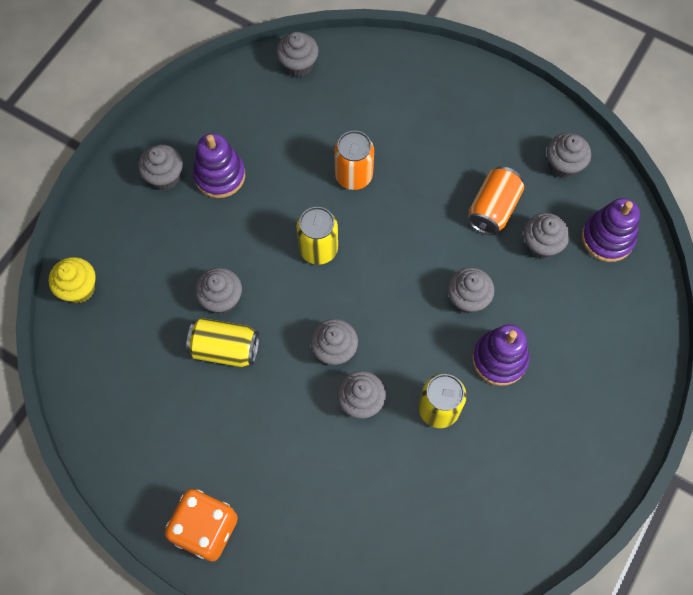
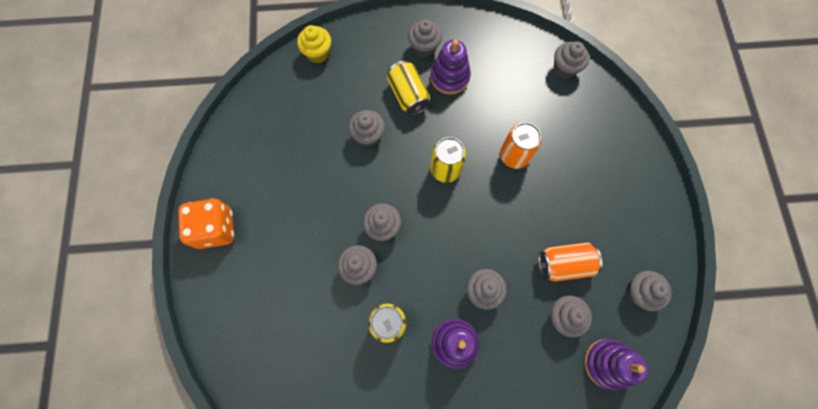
camera: 55 degrees right, 5 degrees up
(225, 348) = (337, 160): yellow can -> yellow can (408, 95)

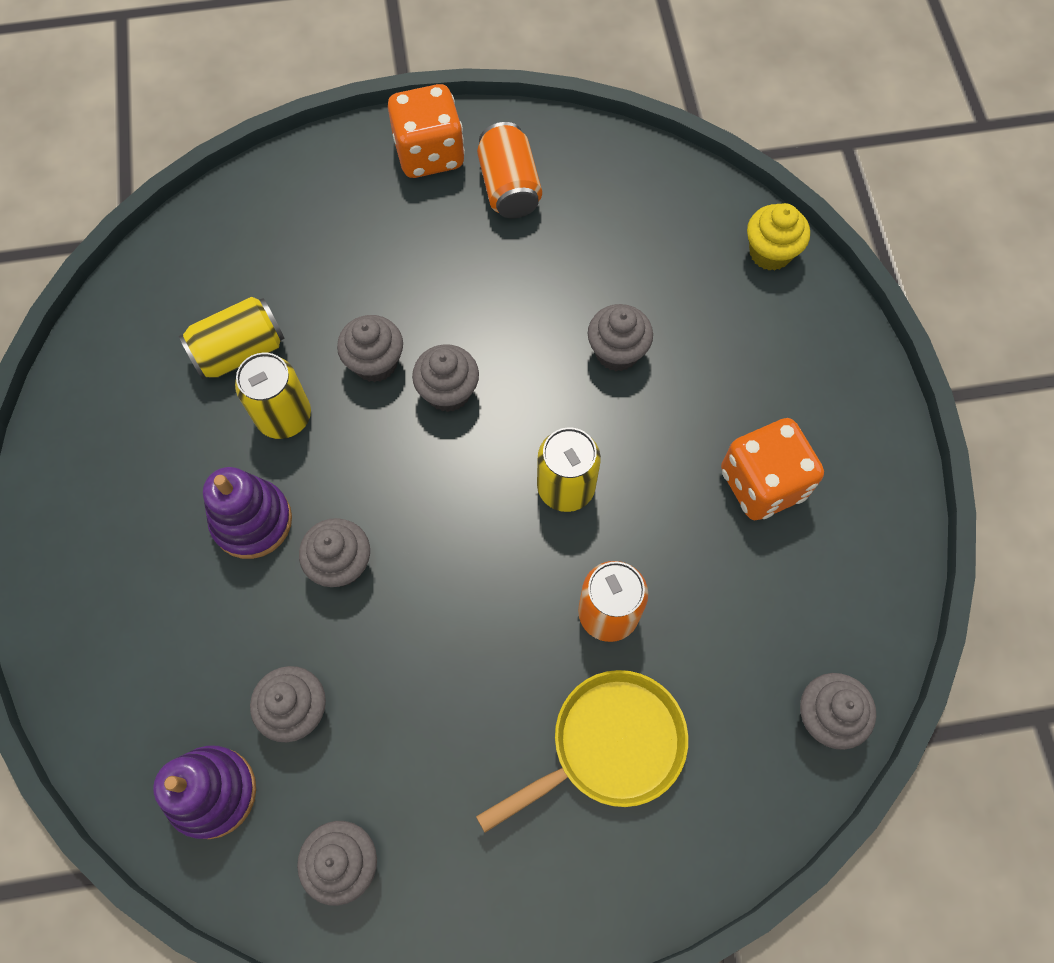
camera: 85 degrees right, 5 degrees down
(408, 95) = (709, 411): yellow can -> yellow can (240, 351)
(424, 48) = (819, 432): grey cupcake -> none
(449, 77) = (762, 483): purple stacking toy -> orange dice
(564, 264) = (395, 712): orange can -> orange can (509, 187)
(579, 163) = (608, 746): none -> yellow pan

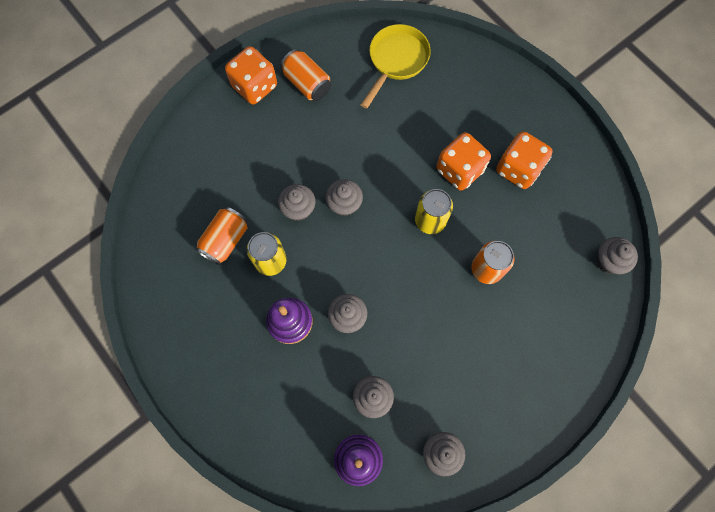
camera: 30 degrees left, 5 degrees up
(240, 351) = (225, 240): yellow can -> orange can
(608, 746) = (524, 329): yellow pan -> yellow pan (396, 61)
(617, 352) = (413, 141): grey cupcake -> none
(663, 435) = (459, 170): none -> orange dice
(770, 253) = (454, 53): yellow cupcake -> none

